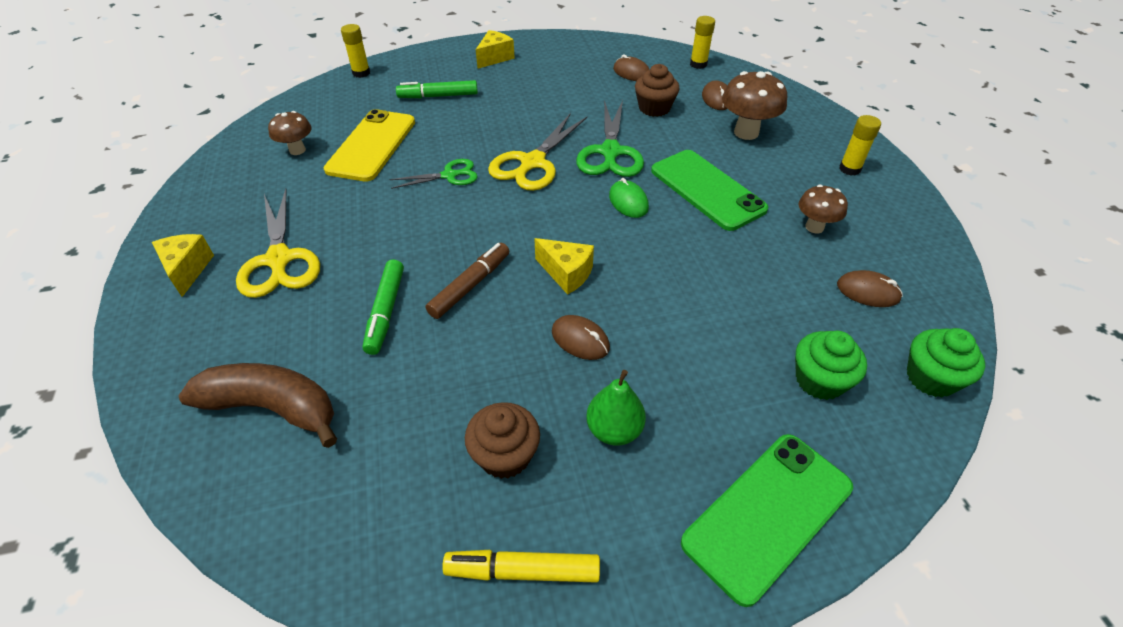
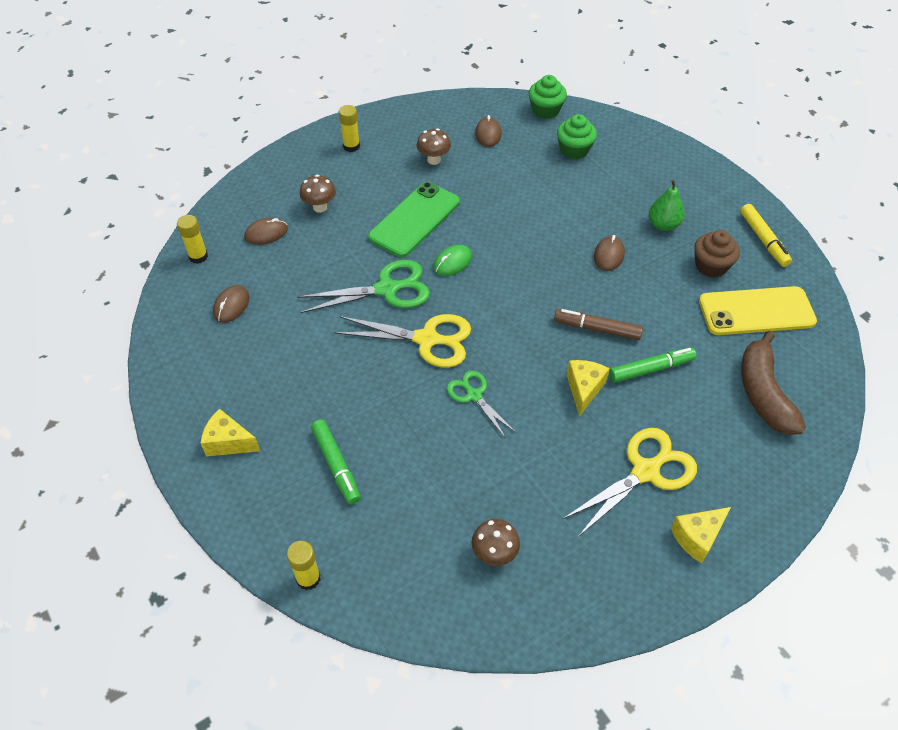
camera: 110 degrees left, 5 degrees up
(372, 145) = (455, 485): yellow phone -> yellow phone (756, 311)
(566, 273) = (553, 278): yellow cheese -> yellow cheese (584, 389)
(654, 108) = (299, 274): brown cupcake -> none
(746, 132) = (320, 207): brown mushroom -> brown mushroom, size x0.63
(768, 514) = (671, 161): green phone -> none

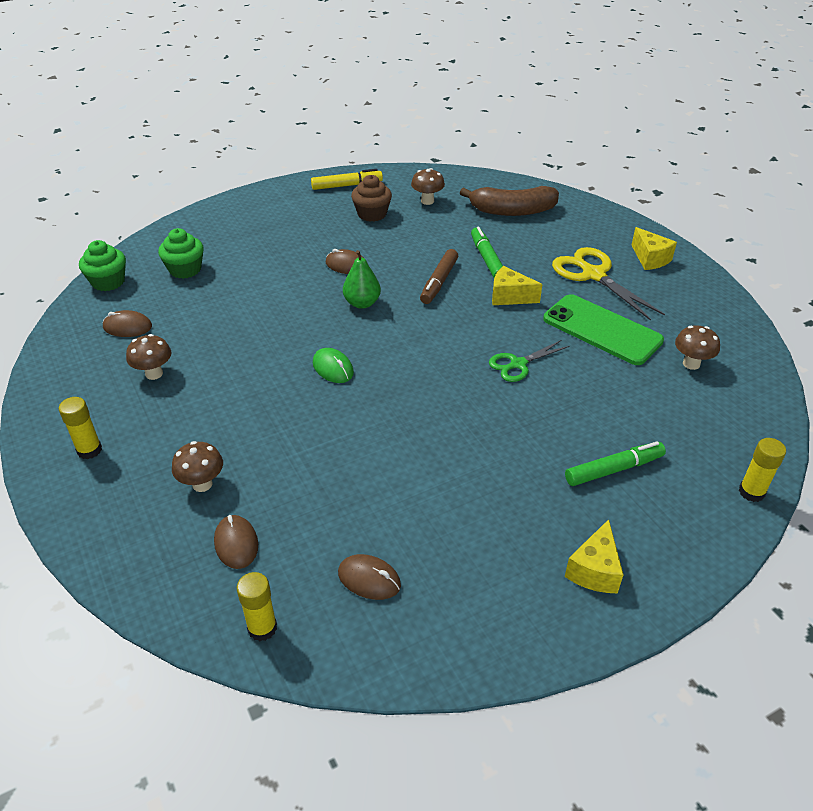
camera: 85 degrees left, 10 degrees down
(386, 289) = (365, 423): green scissors -> none
(415, 219) = (255, 395): green phone -> green phone (602, 330)
(426, 339) = (443, 393): yellow scissors -> none
(663, 225) = (314, 231): green pear -> green pear (362, 303)
(756, 311) = (427, 201): yellow phone -> brown mushroom

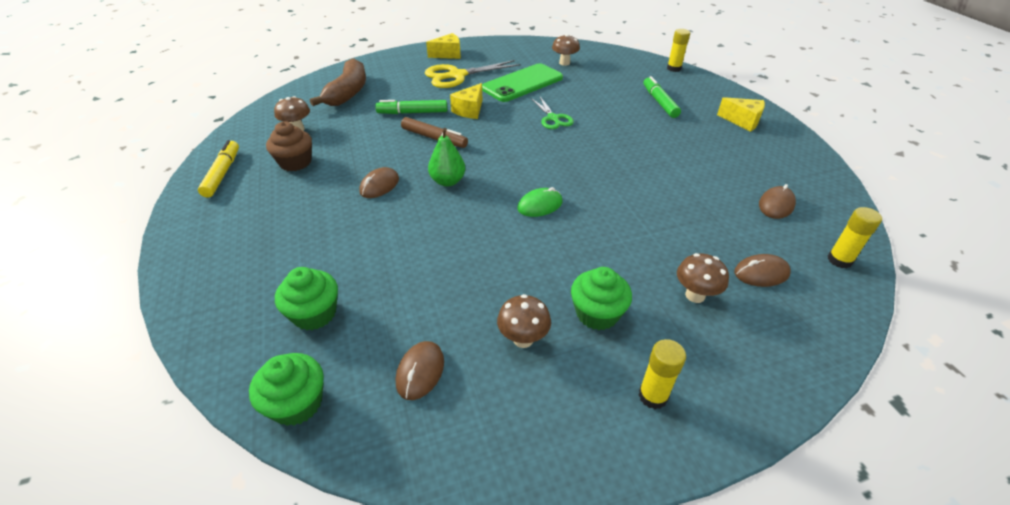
camera: 80 degrees left, 0 degrees up
(180, 415) = (597, 314): none -> green cupcake

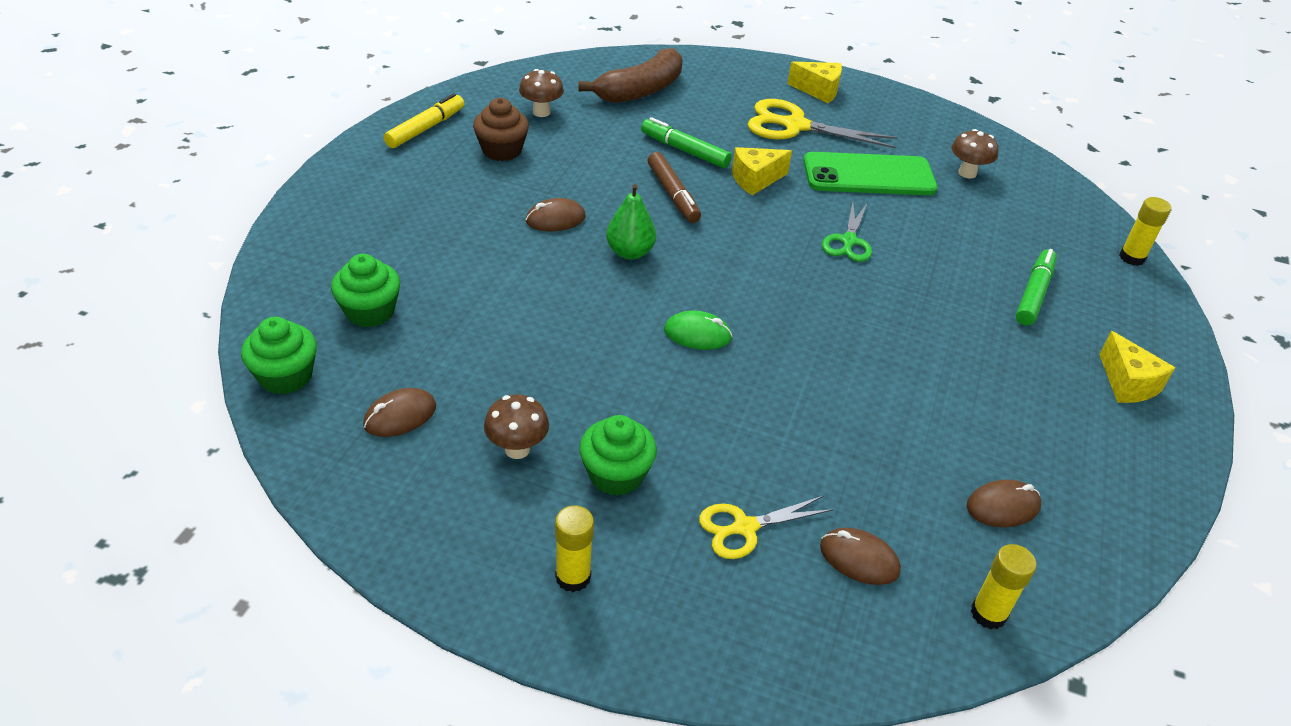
camera: 35 degrees right, 0 degrees up
(695, 295) = (745, 527): brown mushroom -> yellow scissors

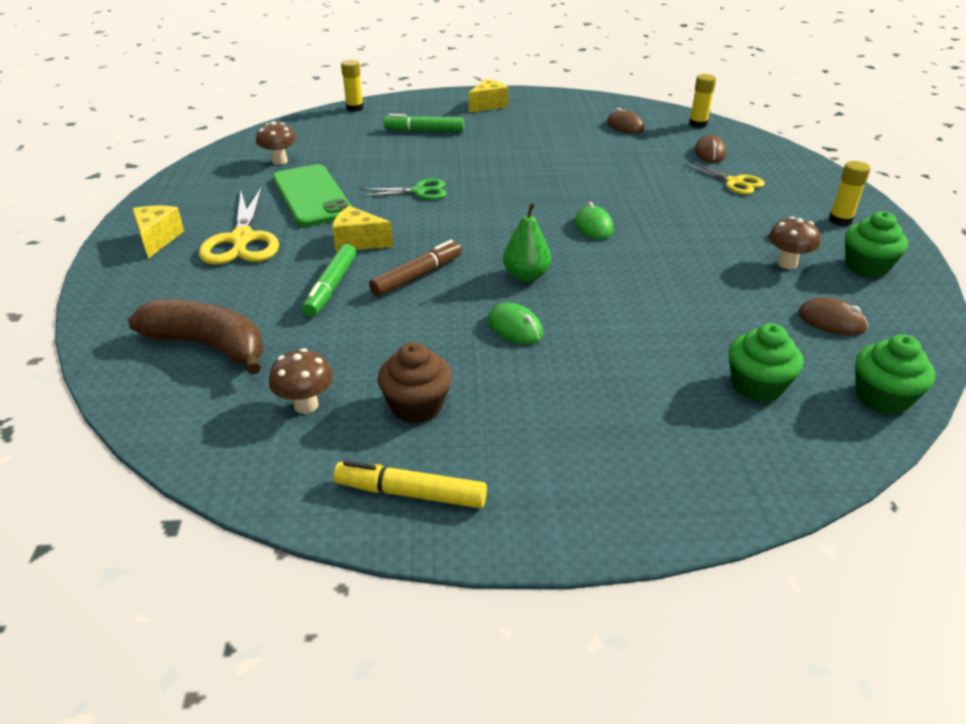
camera: 110 degrees left, 5 degrees down
(555, 219) = (515, 327): brown mouse -> green mouse
(616, 475) = (755, 225): green cupcake -> green cupcake (866, 266)
(755, 180) = (358, 242): yellow cheese -> yellow cheese turned 150 degrees clockwise

